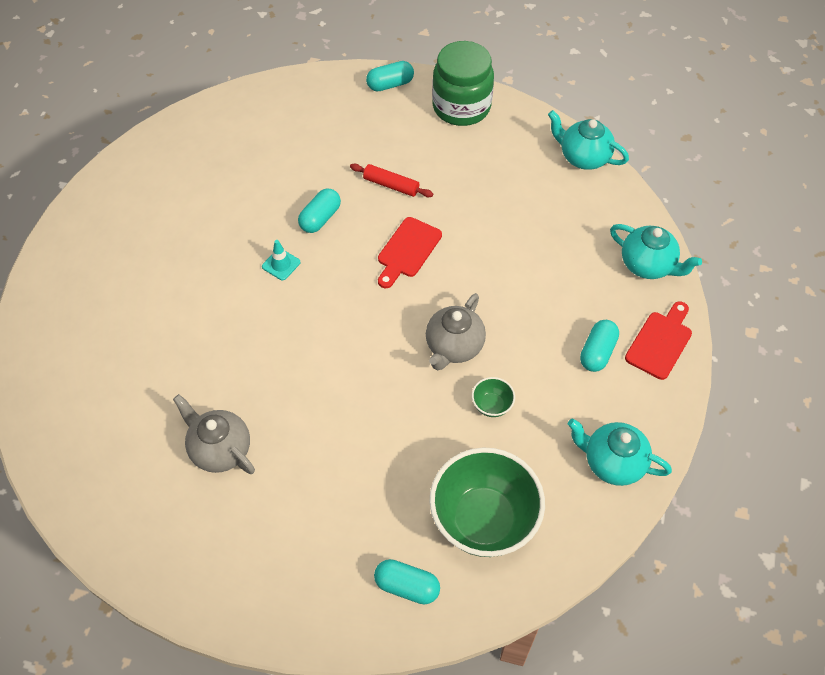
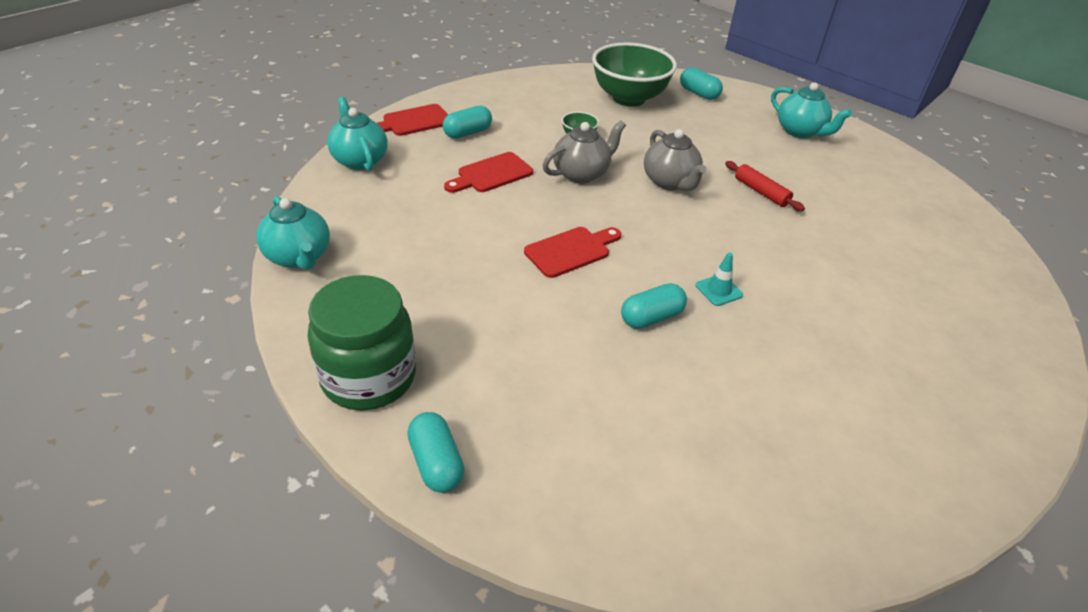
camera: 155 degrees left, 15 degrees down
(220, 449) = (819, 186): grey teapot -> grey teapot (670, 182)
(390, 84) = (436, 463): turquoise capsule -> turquoise capsule turned 60 degrees clockwise
(391, 185) = (542, 318): red rolling pin -> red rolling pin (761, 192)
(529, 305) = (491, 174): none -> red cutting board
(612, 462) = (518, 90): turquoise teapot -> turquoise teapot (800, 131)

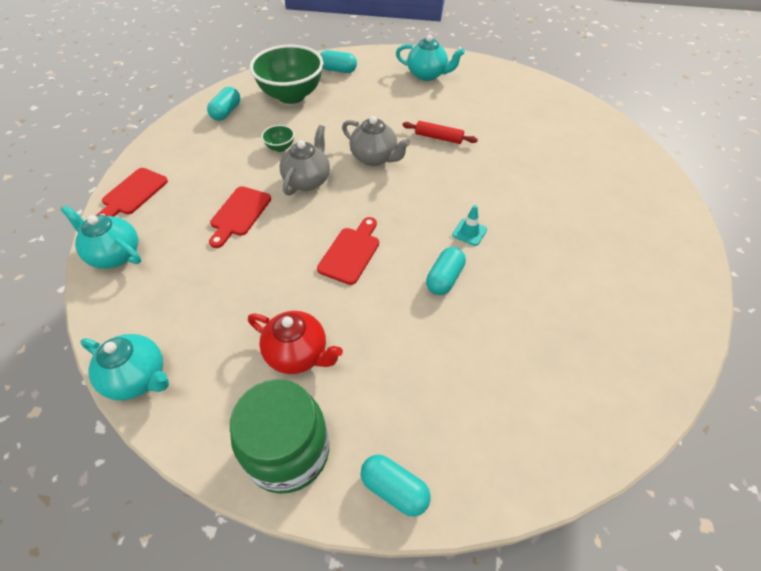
camera: 30 degrees left, 10 degrees up
(446, 307) = (298, 354): none -> red teapot
(467, 133) = (189, 184): turquoise capsule -> turquoise capsule (226, 112)

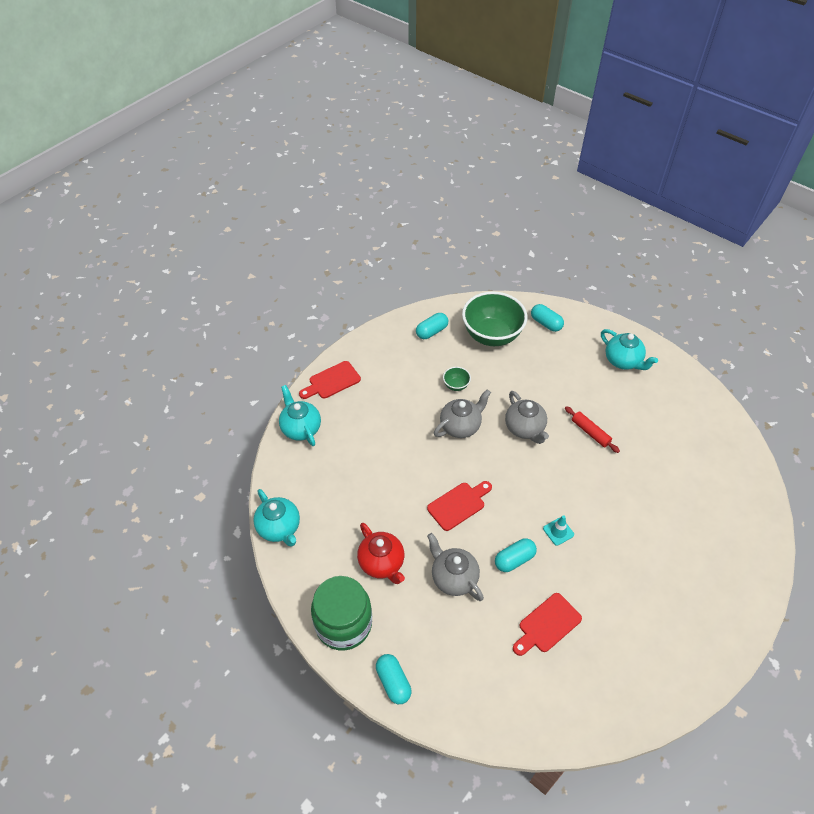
camera: 30 degrees right, 0 degrees up
(239, 214) = (396, 433): red cutting board -> red cutting board (547, 625)
(391, 328) = (453, 577): none -> grey teapot

